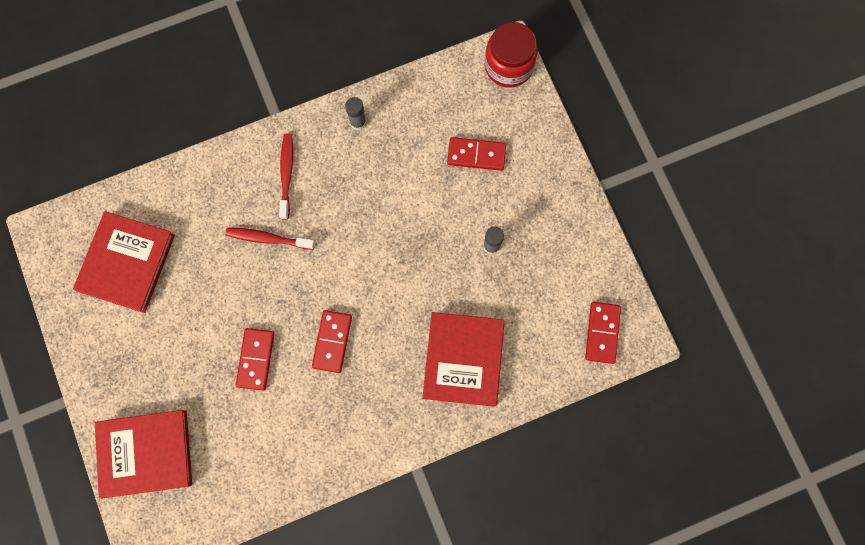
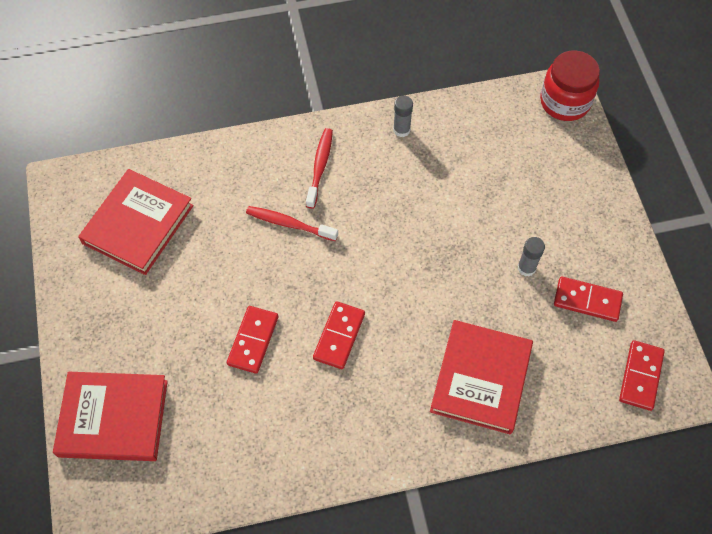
camera: 10 degrees right, 15 degrees down
(476, 155) = (521, 178): red domino -> red domino (587, 300)

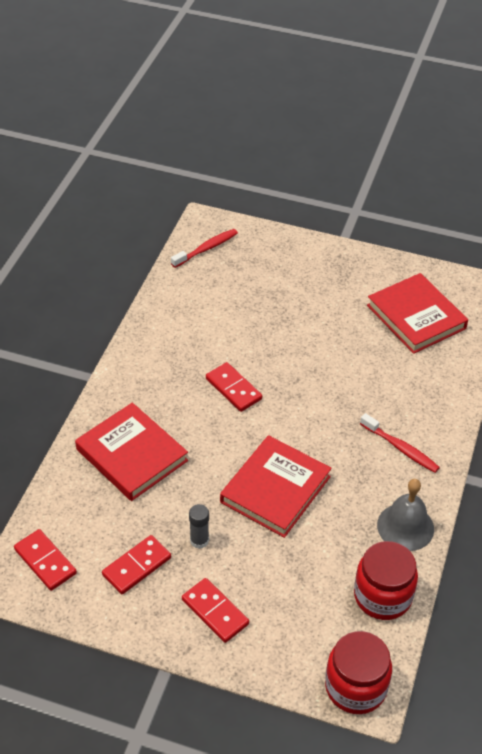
camera: 120 degrees right, 15 degrees down
(113, 418) = (264, 253): red book -> red book (275, 489)
(253, 340) = (267, 341): red domino -> red domino (215, 612)
(289, 224) = (356, 403): red toothbrush -> red toothbrush (206, 249)
(401, 130) = (405, 527): grey glue stick -> grey bell
(477, 118) = (382, 596): none -> red jar

